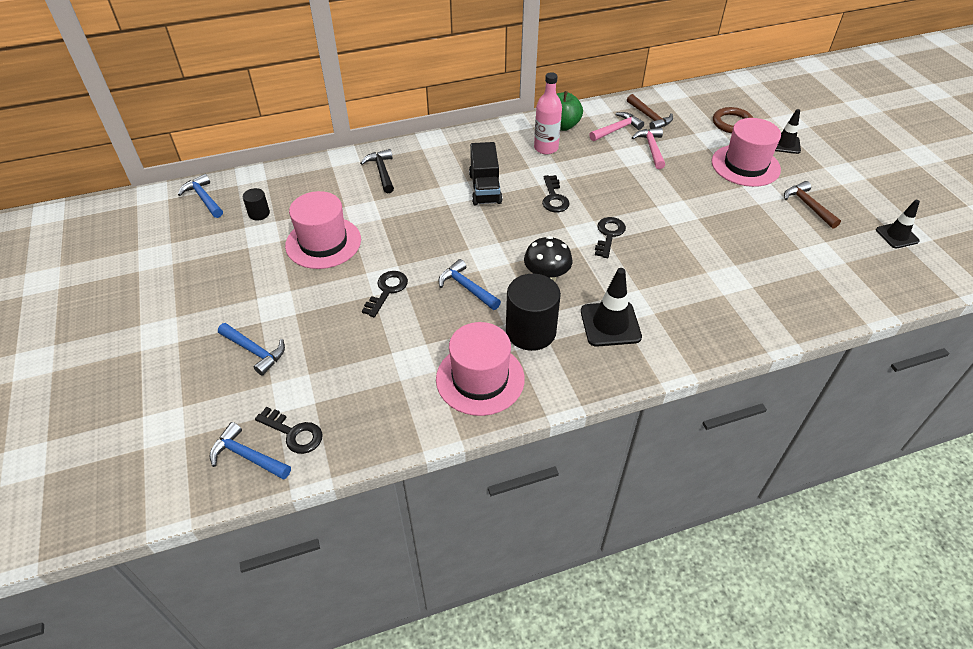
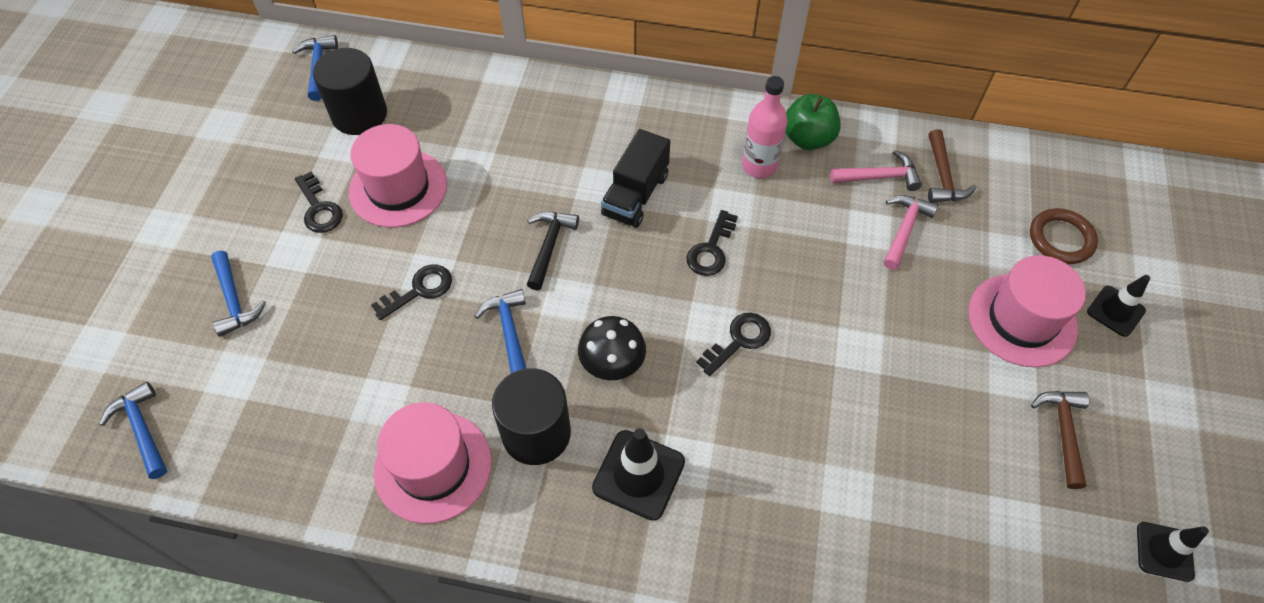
camera: 30 degrees right, 10 degrees up
(259, 213) = (359, 115): black cylinder -> black cylinder, size x2.06
(294, 433) = (202, 427): black key -> black key (319, 208)
(382, 171) = (532, 114): black hammer -> black hammer (549, 246)

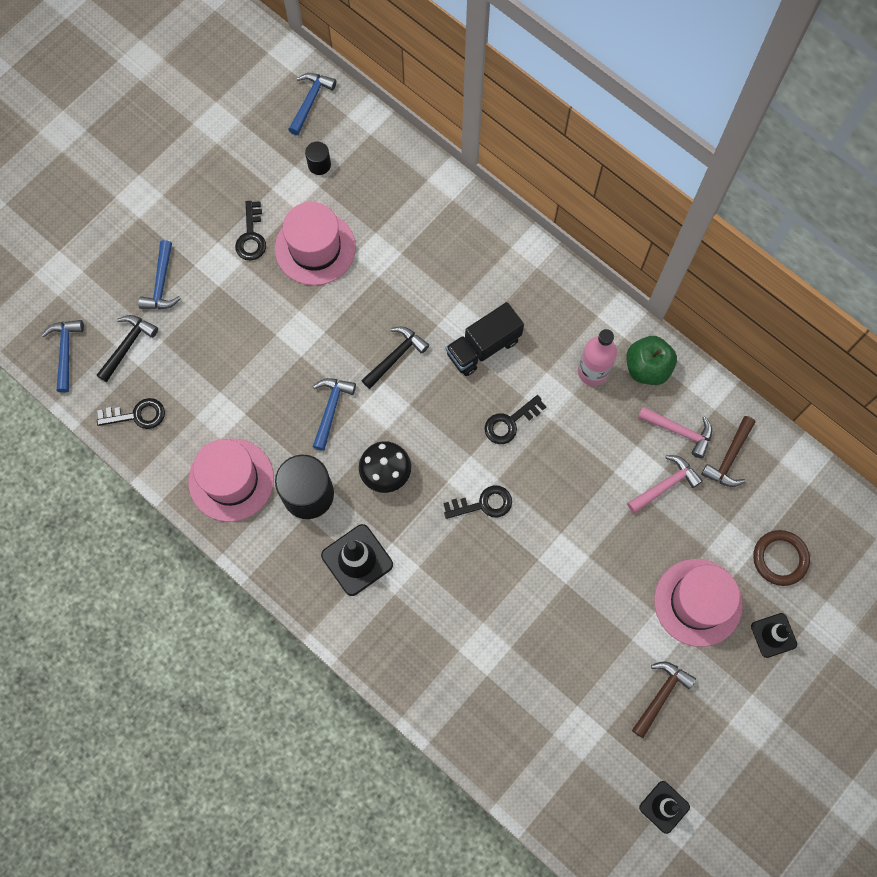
camera: 30 degrees right, 15 degrees up
(223, 383) = (128, 345): none -> black hammer
(359, 115) = (319, 165): black cylinder -> black cylinder, size x0.48
(419, 290) = (287, 343): black key -> black key (137, 415)

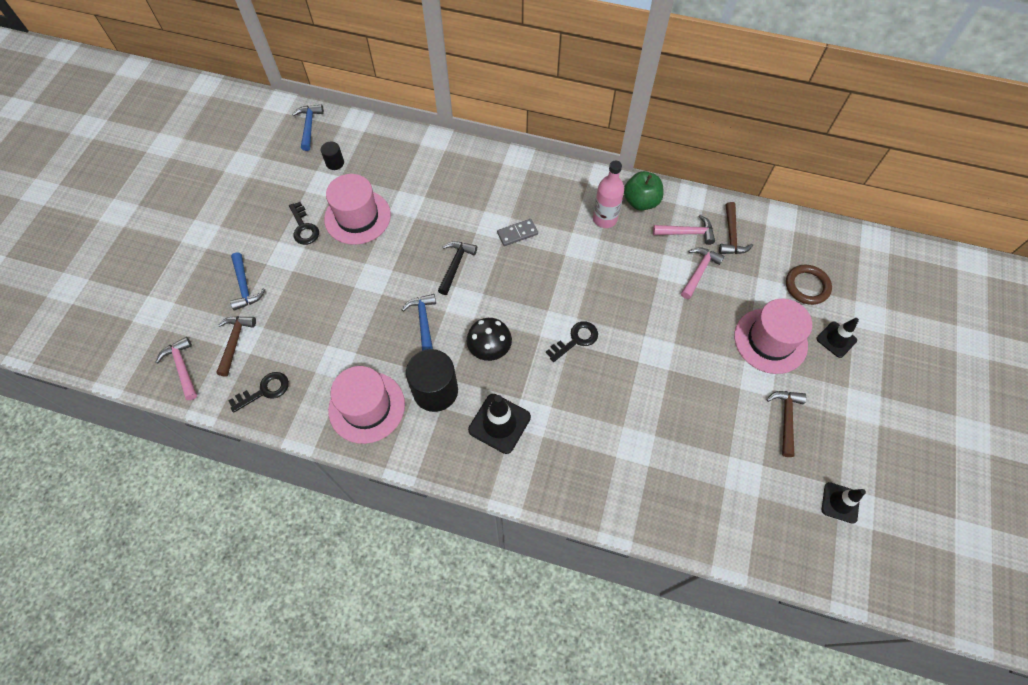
camera: 25 degrees left, 10 degrees down
(65, 351) = (182, 367): blue hammer -> pink hammer
(128, 345) = (235, 342): black hammer -> brown hammer
(483, 347) = (517, 233): black truck -> grey domino
(510, 422) = (564, 276): black key -> none

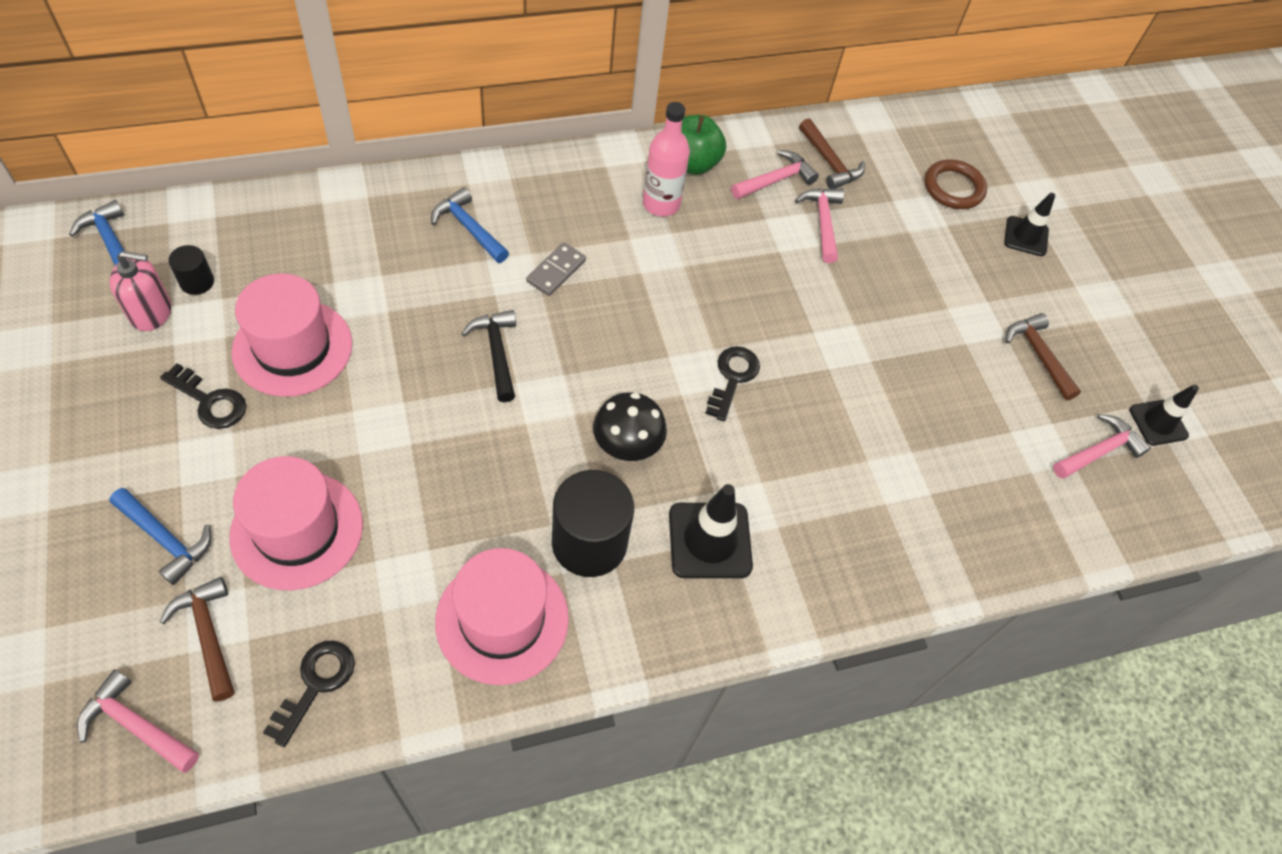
camera: 40 degrees left, 5 degrees down
(305, 170) = (151, 312): none -> pink soap dispenser
(423, 321) = (503, 453): blue hammer -> blue hammer (468, 228)
(770, 340) = (959, 270): pink hat -> pink hat (297, 530)
(782, 498) = (1099, 451): none -> pink hammer

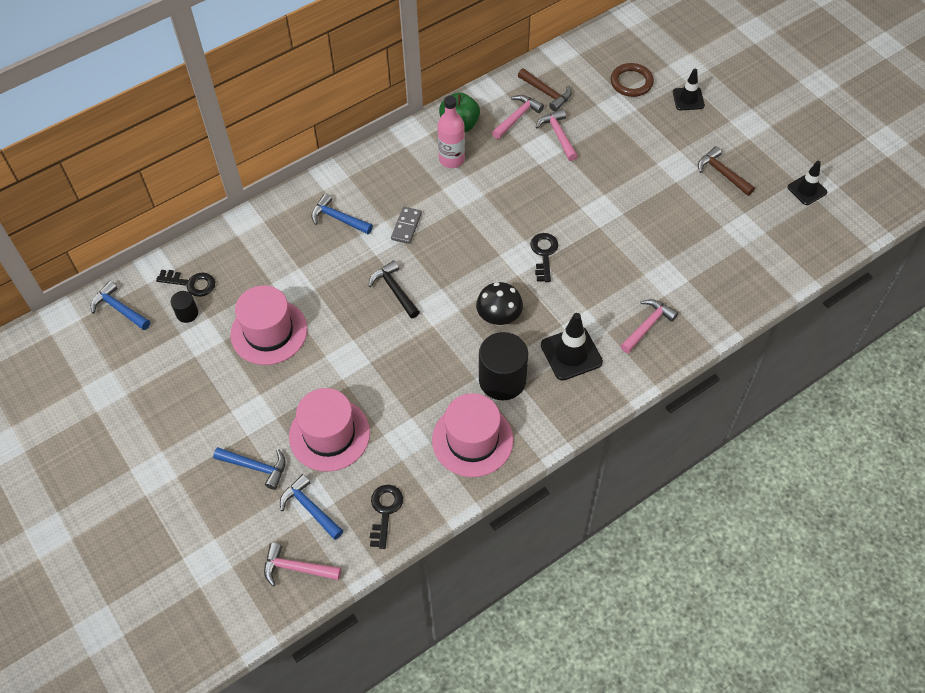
camera: 10 degrees left, 0 degrees up
(151, 312) = (170, 342): pink soap dispenser -> none
(208, 634) = (310, 508): brown hammer -> blue hammer
(210, 401) = (237, 381): black key -> black key (191, 283)
(1099, 451) = (778, 219): pink hammer -> pink hammer (648, 325)

